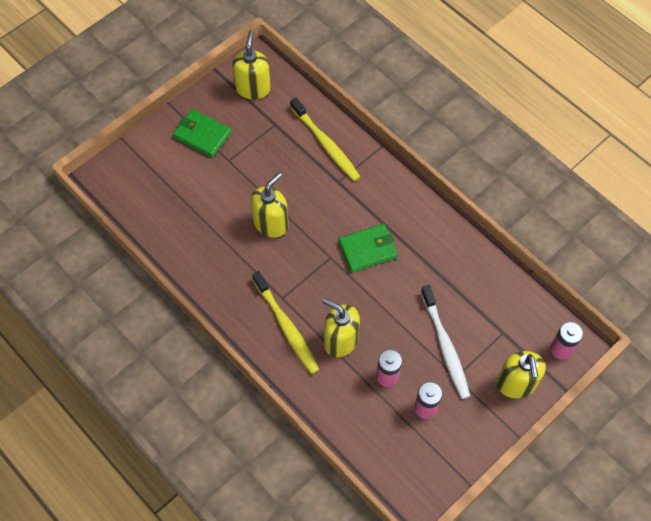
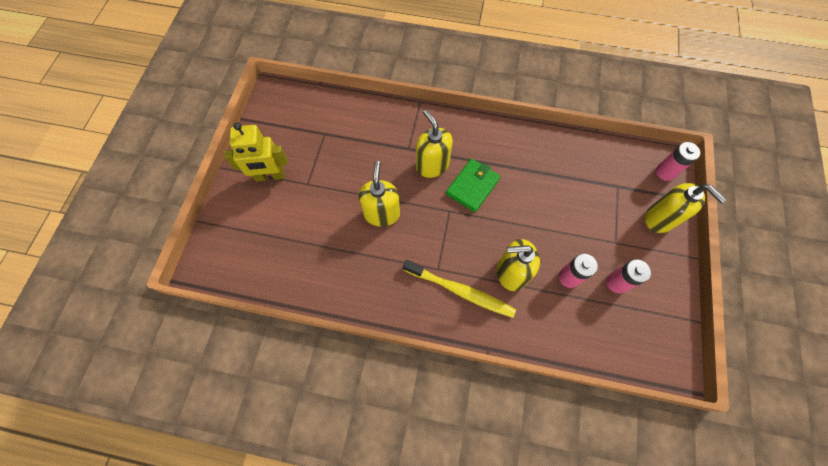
camera: 35 degrees left, 5 degrees up
(202, 135) = (270, 176): green wallet -> yellow robot
(253, 88) = (285, 116): yellow soap dispenser -> yellow soap dispenser (432, 165)
(326, 144) = (377, 126): yellow toothbrush -> none
(445, 346) = (589, 224): white toothbrush -> none

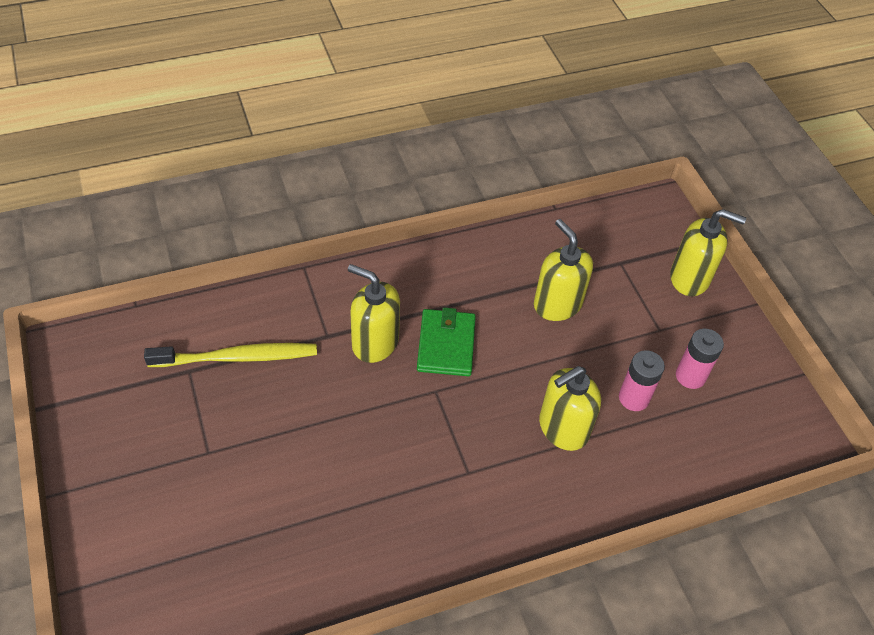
camera: 35 degrees left, 15 degrees down
(270, 176) = (141, 469): yellow robot -> none
(382, 213) = (345, 439): yellow soap dispenser -> yellow soap dispenser (557, 304)
(461, 291) = (516, 484): yellow toothbrush -> yellow toothbrush (238, 357)
(665, 172) = (662, 222): pink battery -> none

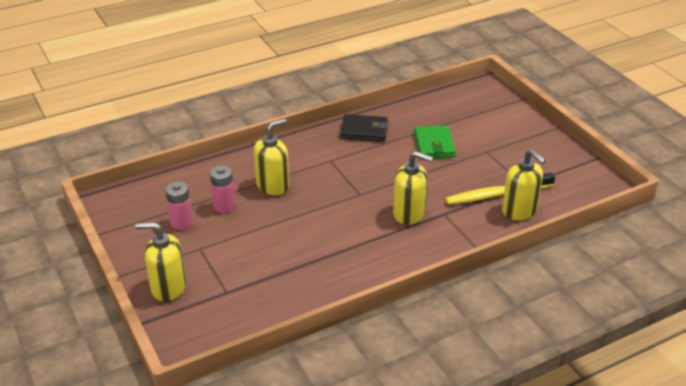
camera: 175 degrees right, 15 degrees down
(396, 541) = (364, 131): none -> black wallet
(446, 345) = (358, 218): green wallet -> green wallet (434, 145)
(557, 304) = (279, 254): yellow soap dispenser -> yellow soap dispenser (519, 210)

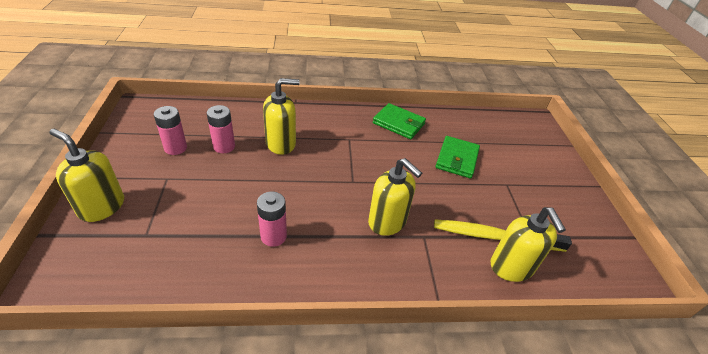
camera: 20 degrees right, 5 degrees up
(328, 256) = (273, 236): none -> pink battery
(364, 131) = (398, 123): black wallet -> green wallet

